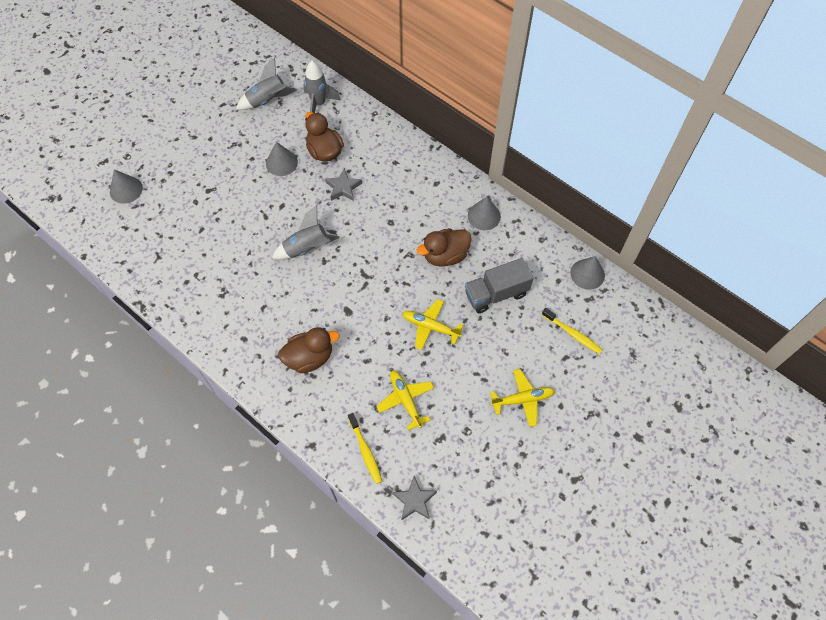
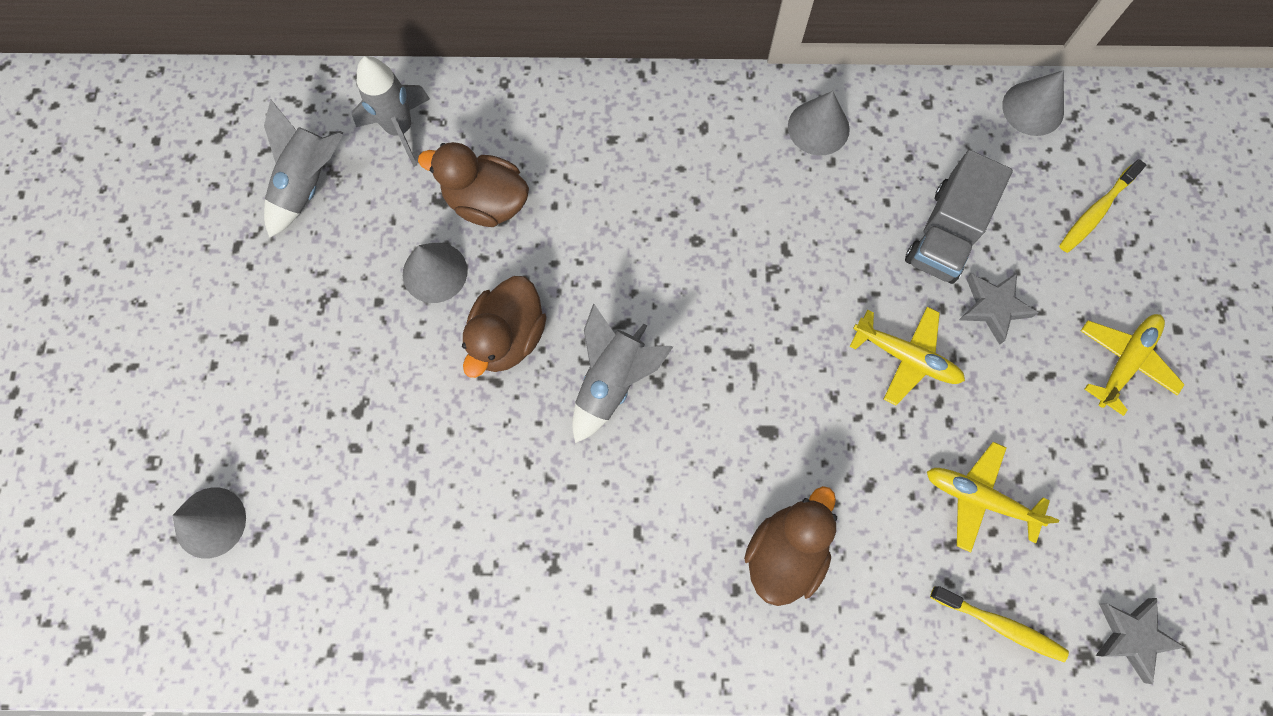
camera: 40 degrees left, 10 degrees up
(343, 188) = (573, 239): grey star -> grey star (993, 307)
(430, 327) = (906, 357): yellow plane -> yellow plane turned 135 degrees counterclockwise
(445, 256) = (823, 231): brown duck -> brown duck (508, 337)
(572, 334) = (1096, 211): yellow toothbrush -> yellow toothbrush turned 135 degrees clockwise

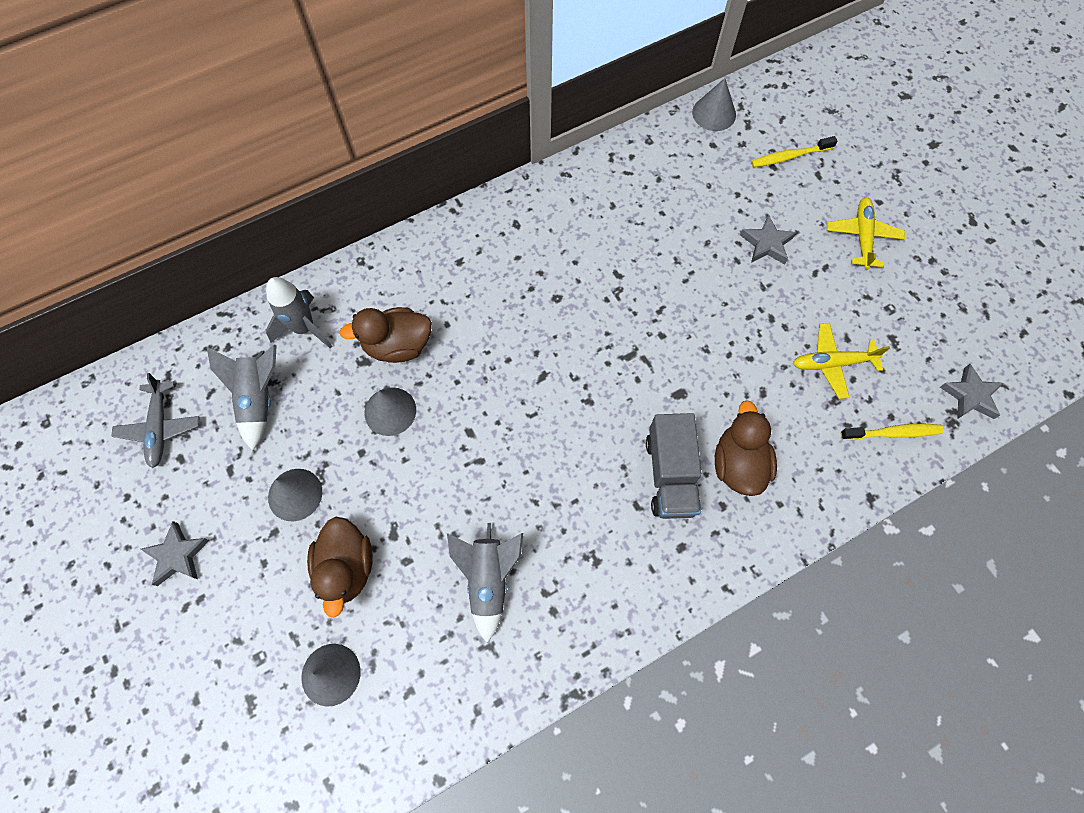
camera: 30 degrees left, 5 degrees down
(136, 308) = (177, 555): none -> grey star
(195, 161) = (160, 428): none -> grey plane
(508, 337) = (469, 427): brown duck -> brown duck (347, 568)
(612, 382) = (558, 417): grey rocket -> grey rocket (488, 579)
(818, 127) = (590, 188): grey cone -> grey cone (295, 494)
(906, 357) = (735, 301): yellow plane -> none
(945, 234) = (710, 214): grey truck -> grey truck (670, 475)
(1096, 211) = (789, 156): yellow toothbrush -> yellow toothbrush turned 60 degrees clockwise

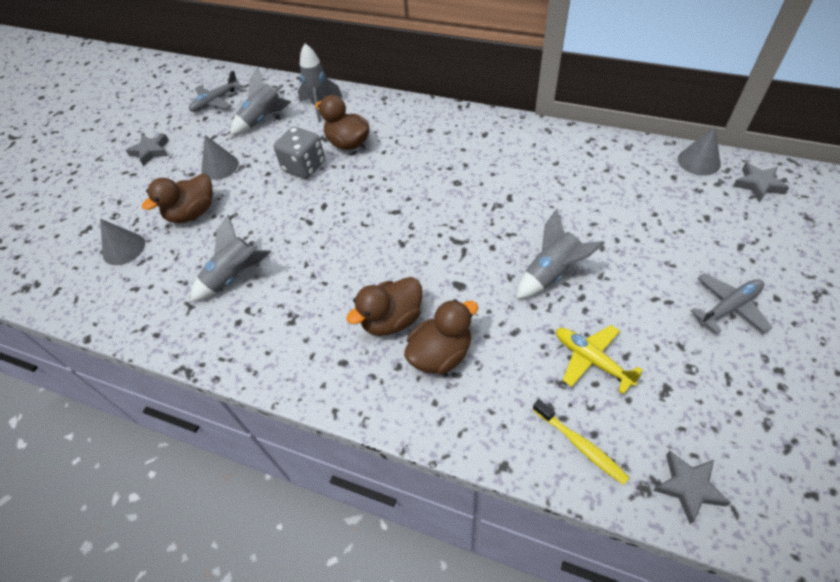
camera: 55 degrees right, 15 degrees down
(390, 411) = (304, 167): grey cone -> grey dice
(670, 475) = (391, 320): grey truck -> brown duck
(730, 317) = (551, 273): none -> grey rocket
(766, 243) = (638, 255): grey star -> grey star (758, 185)
(789, 156) = (729, 220): yellow toothbrush -> none
(862, 236) = (729, 307): yellow plane -> grey plane

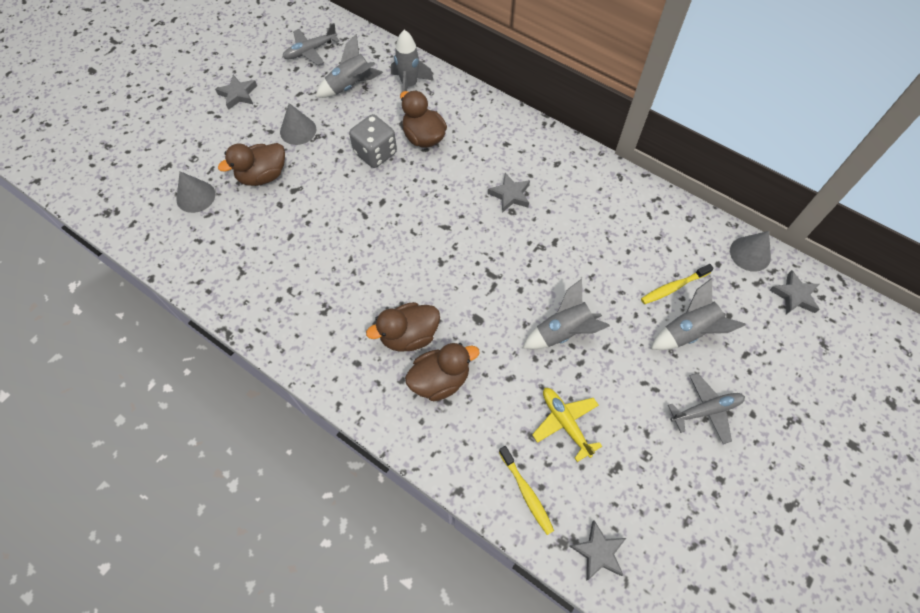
camera: 10 degrees right, 10 degrees up
(234, 277) = (285, 253): grey rocket -> grey rocket (688, 331)
(450, 169) = (510, 195): none -> grey star
(641, 207) = (673, 287): none -> yellow toothbrush

